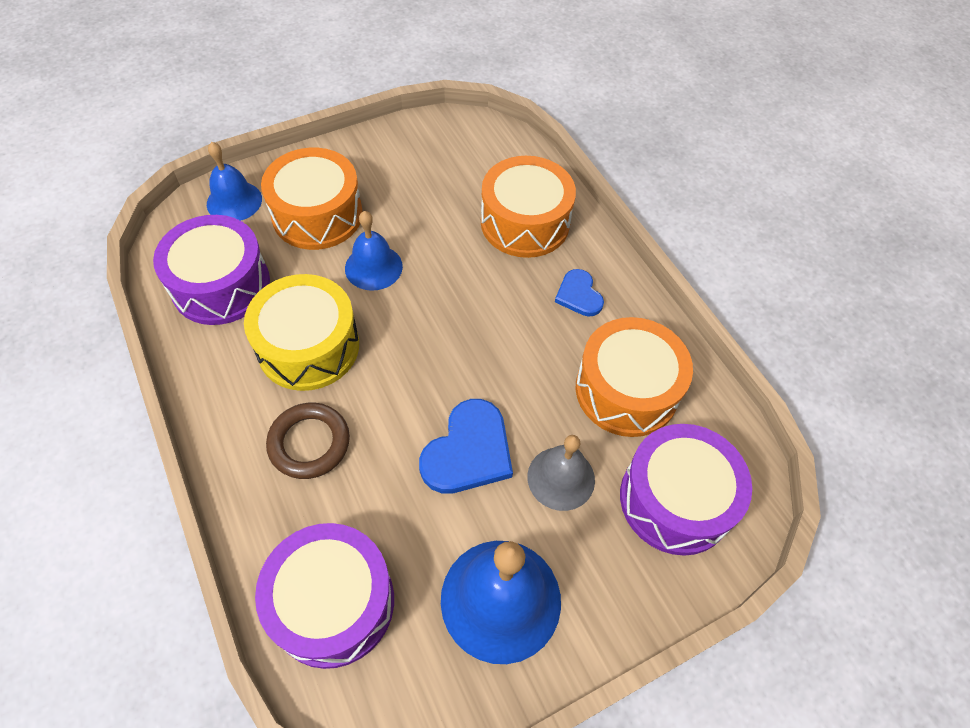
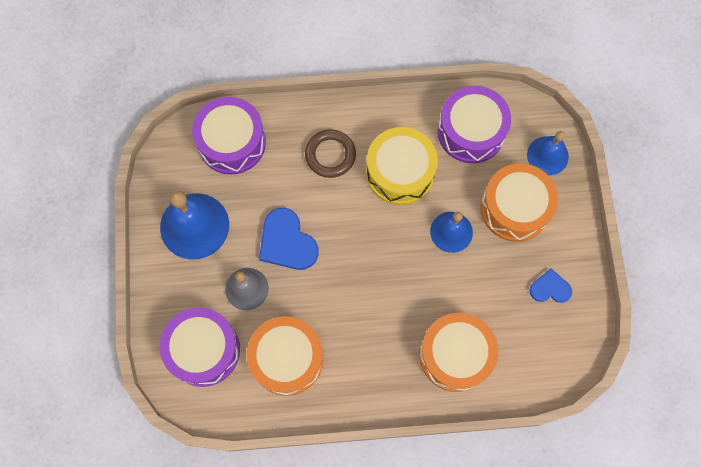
camera: 115 degrees right, 15 degrees up
(579, 295) = (374, 364): blue heart -> blue heart (550, 288)

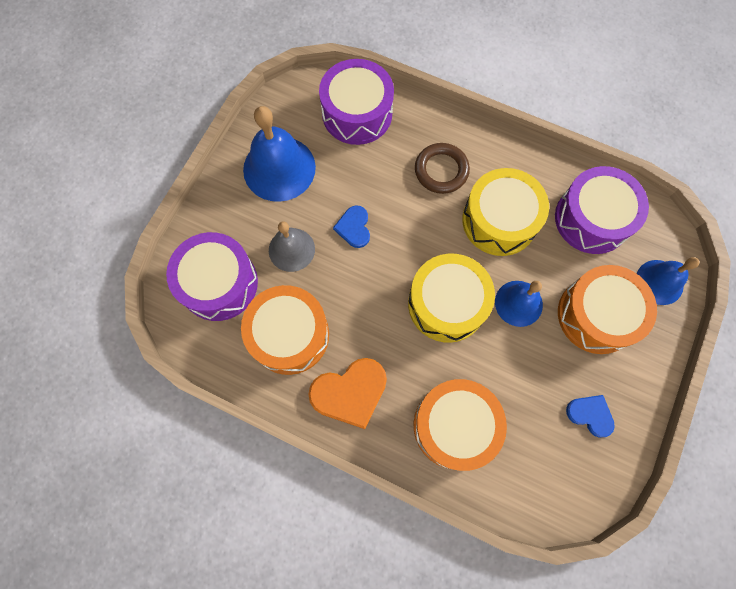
camera: 30 degrees right, 0 degrees up
(287, 242) = (354, 227): blue heart -> blue heart, size x0.60
(361, 376) = (350, 393): none -> orange heart
(396, 263) = (447, 304): none -> yellow drum

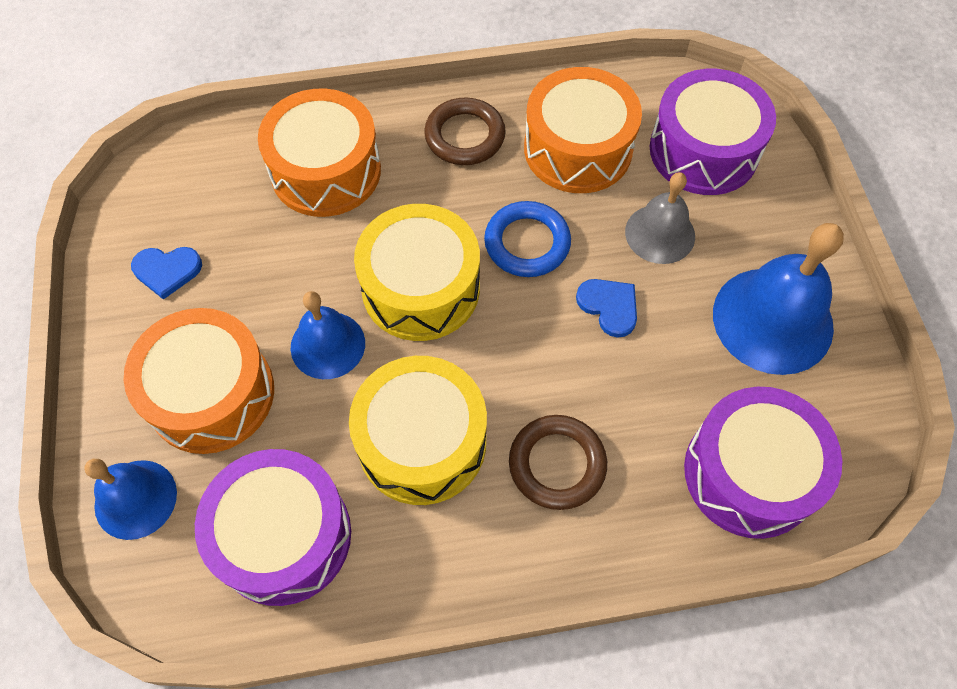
camera: 145 degrees right, 10 degrees down
(350, 393) = (465, 136): orange heart -> brown ring
(368, 292) = (527, 243): none -> blue ring

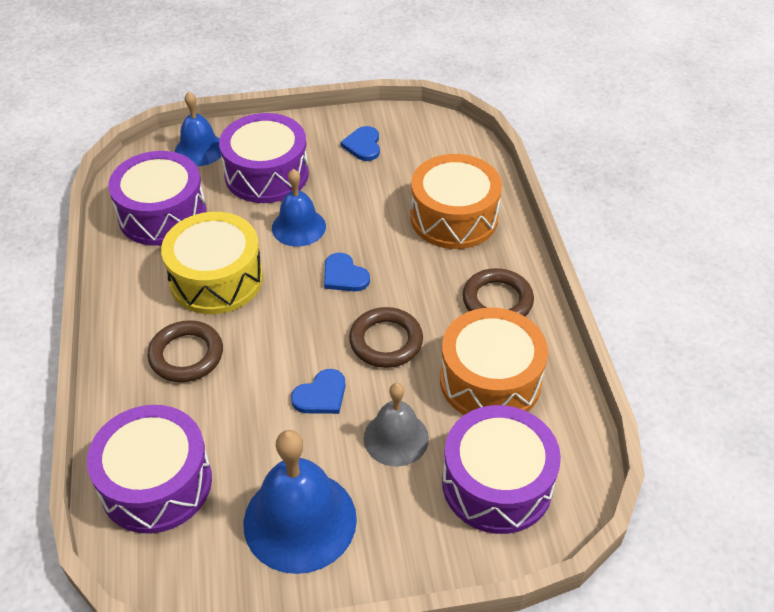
camera: 90 degrees right, 15 degrees down
(211, 394) = (266, 174): orange drum -> purple drum
(421, 288) = (344, 275): yellow drum -> blue heart
(527, 243) = (386, 341): blue ring -> brown ring

